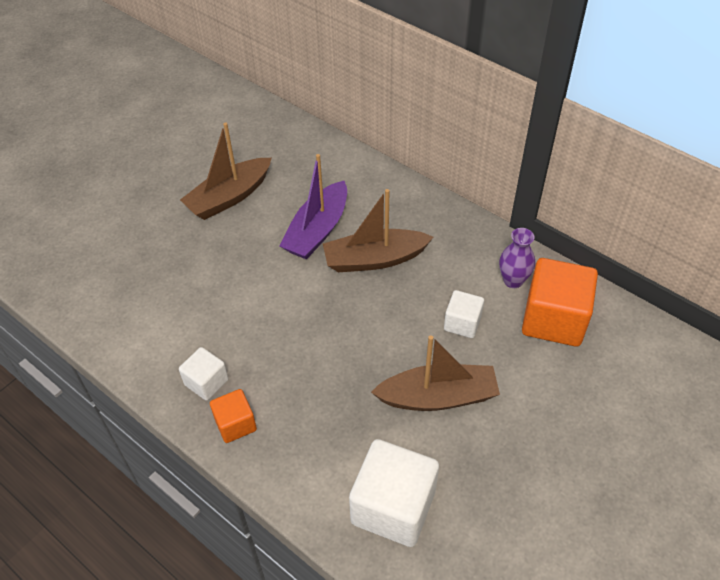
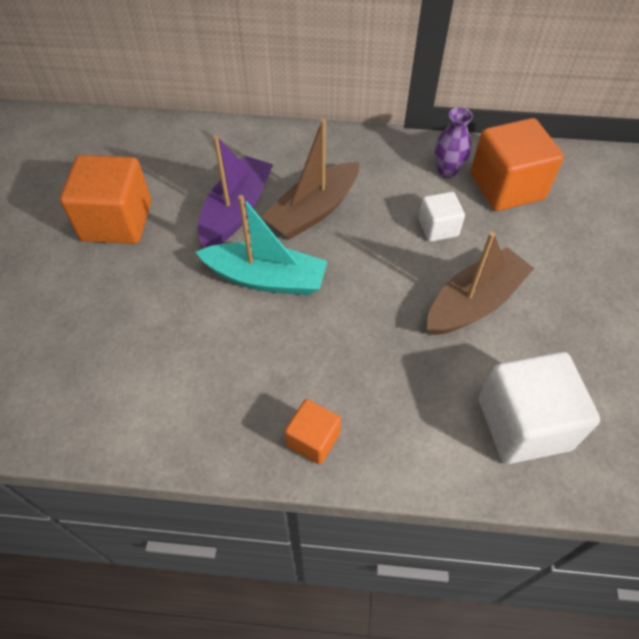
camera: 35 degrees left, 5 degrees up
(206, 382) = (247, 416): white cube -> none
(229, 197) = (117, 221): brown boat -> orange cube
(297, 293) = (266, 278): none -> turquoise boat
(317, 230) = (236, 211): purple boat -> purple boat turned 150 degrees counterclockwise

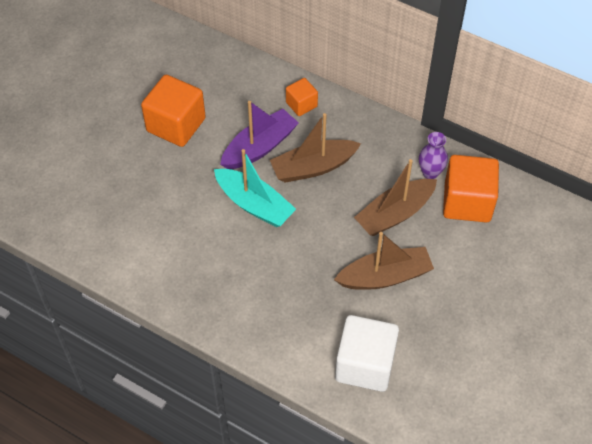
camera: 25 degrees right, 0 degrees up
(313, 439) = (229, 318): orange cube -> orange cube (301, 104)
(438, 228) = (394, 214): white cube -> brown boat

